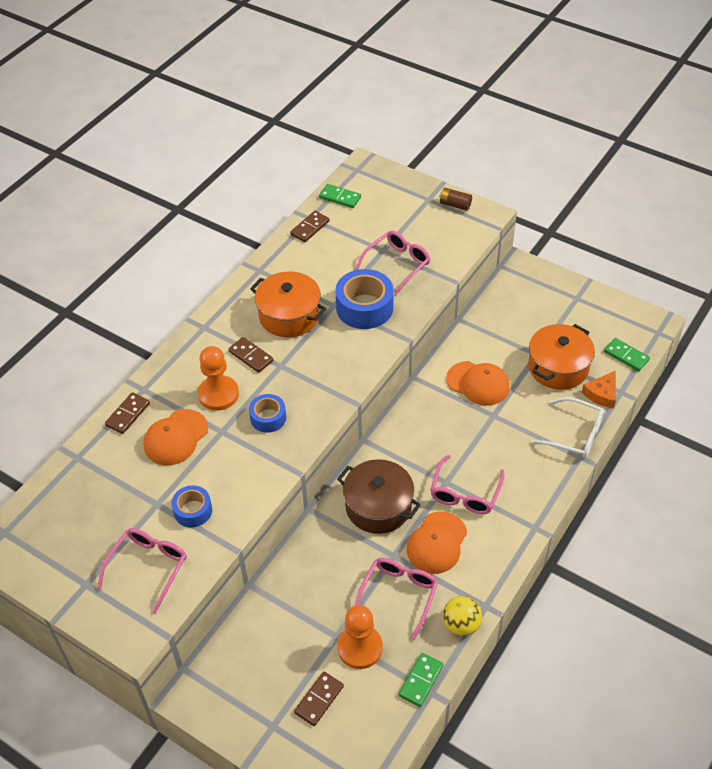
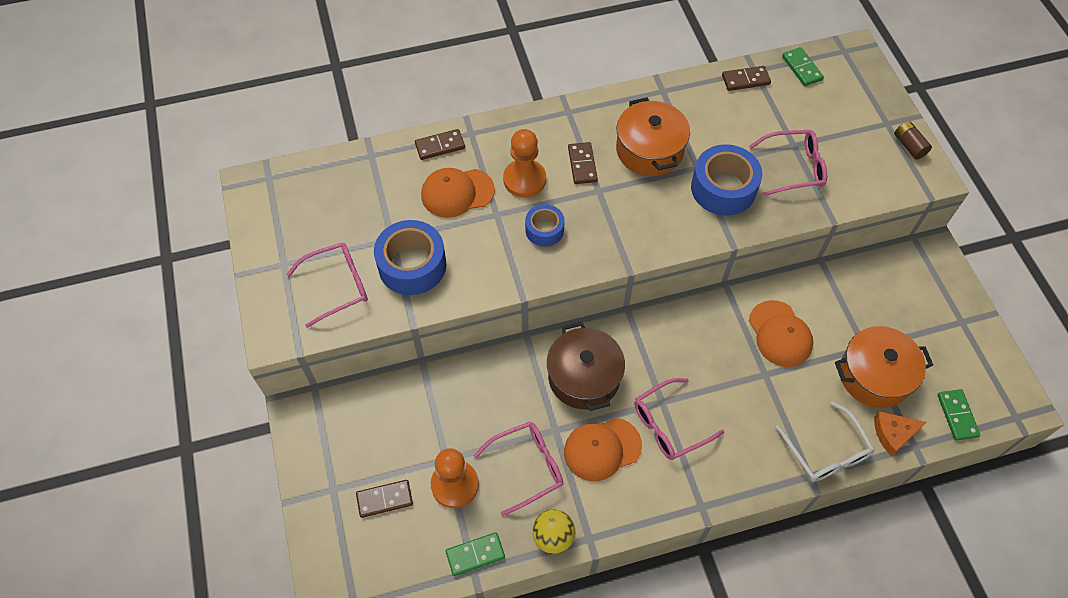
camera: 40 degrees right, 10 degrees up
(193, 511) = (412, 265): blue tape -> blue tape, size x1.72

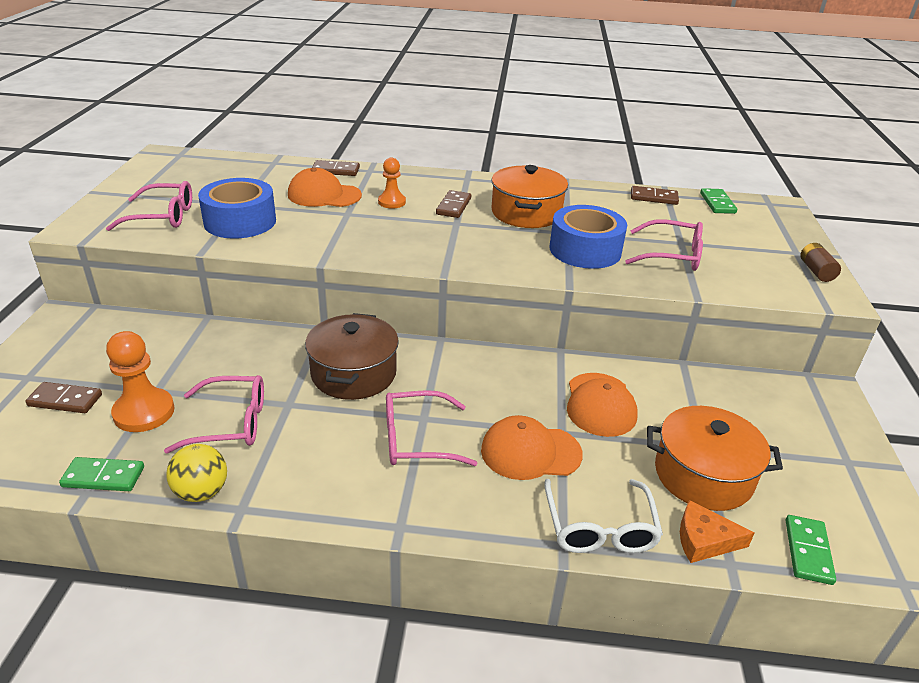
camera: 20 degrees right, 25 degrees down
(524, 179) = (392, 202): orange pawn -> orange pawn, size x0.63
(544, 230) = (382, 232): blue tape -> none
(602, 449) = (324, 435): orange cap -> orange cap (530, 452)

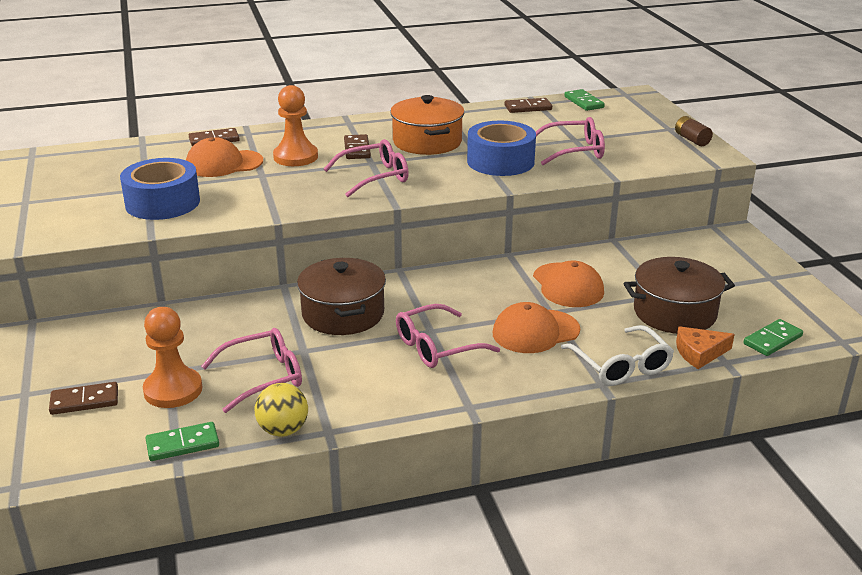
camera: 20 degrees left, 5 degrees down
(162, 216) = (76, 214): pink glasses -> pink glasses (374, 177)
(392, 202) = (295, 157): orange pawn -> orange pawn, size x1.58
(703, 475) = (674, 313): orange pot -> brown pot
(808, 551) = (772, 340): green domino -> green domino turned 60 degrees clockwise

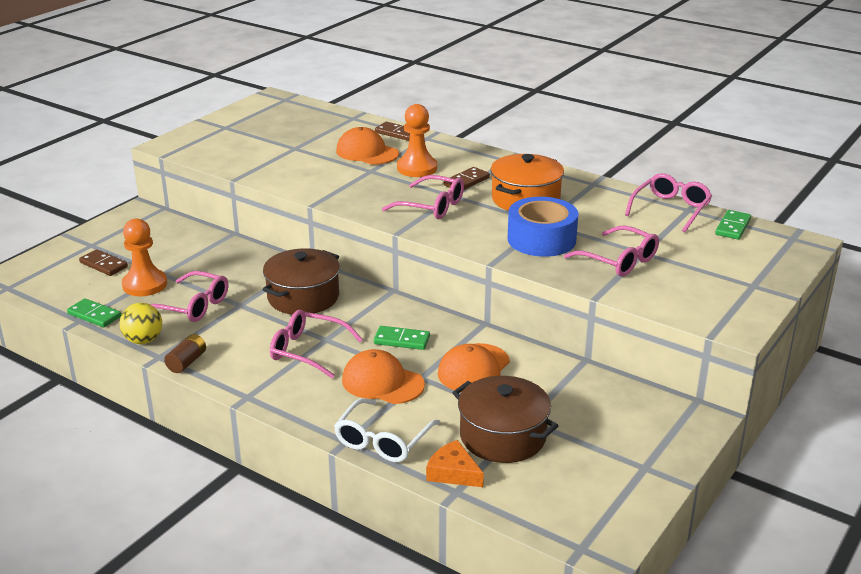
camera: 50 degrees right, 0 degrees up
(162, 203) = (283, 161): blue tape -> none
(528, 108) = (670, 209): brown domino -> pink glasses
(692, 140) = (749, 304): brown battery -> brown battery (187, 362)
(772, 340) = (528, 505): green domino -> green domino (401, 340)

